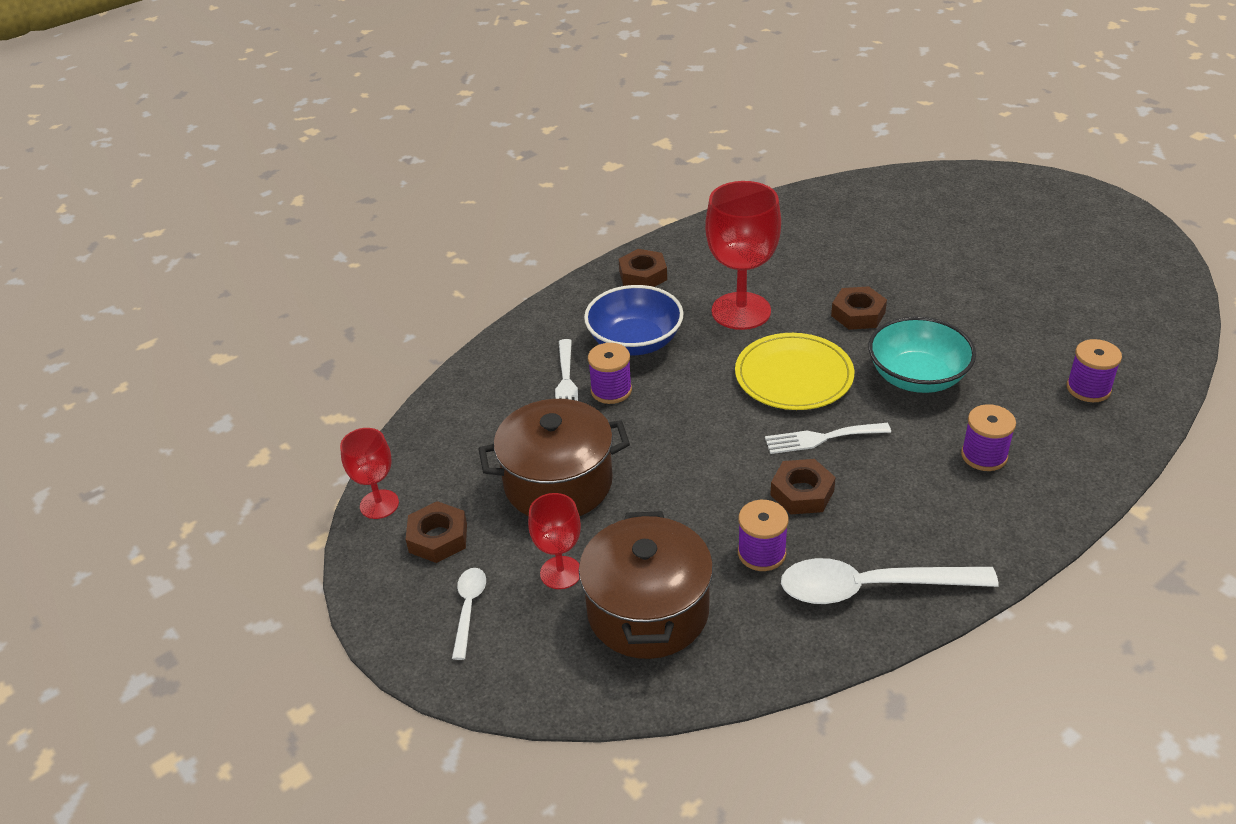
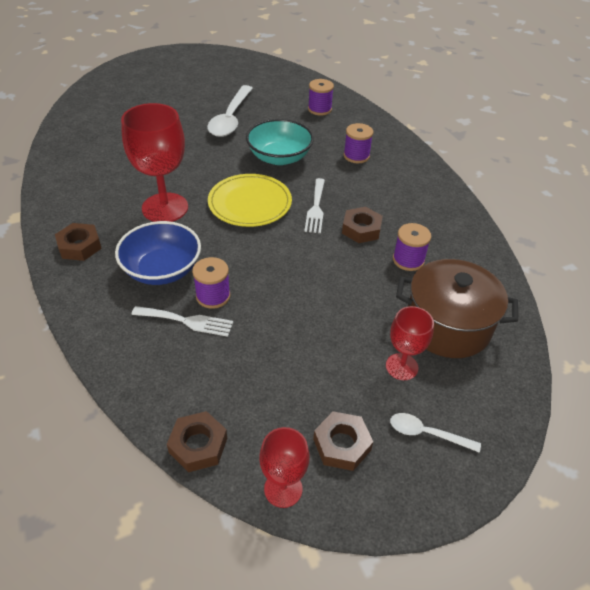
camera: 80 degrees left, 5 degrees up
(558, 483) = (306, 349): brown pot -> none
(858, 314) = (205, 161): brown nut -> brown nut (198, 445)
(871, 588) = (446, 224): white spoon -> white spoon (230, 118)

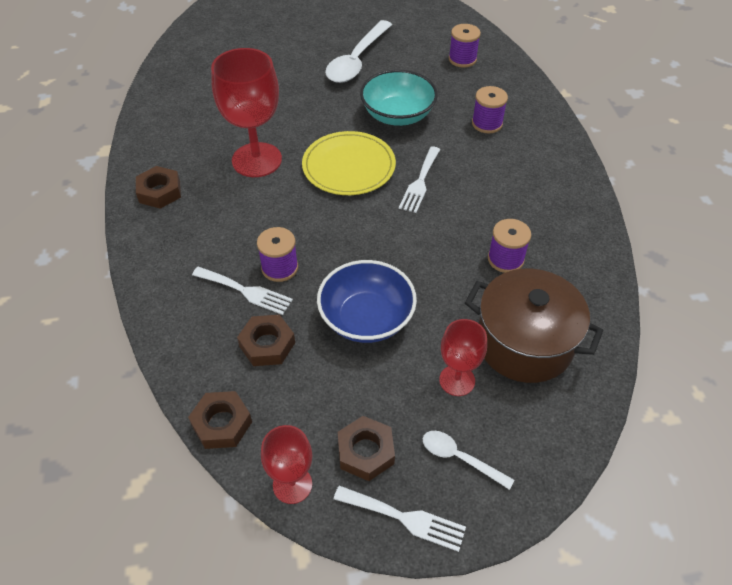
camera: 15 degrees right, 5 degrees up
(162, 269) = (235, 230): blue bowl -> blue bowl (366, 318)
(361, 229) = (463, 214): brown nut -> brown nut (267, 344)
(396, 498) = (405, 518): none -> white fork

